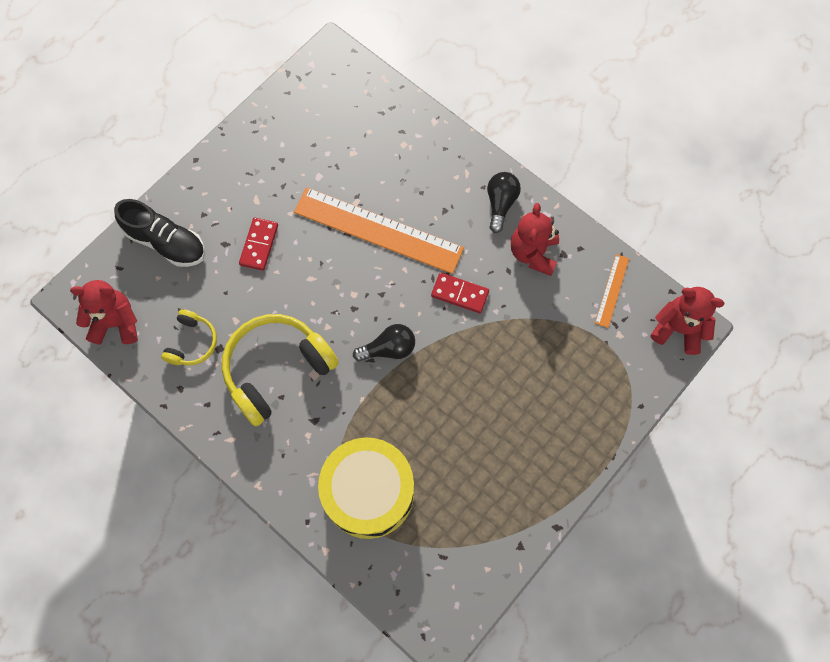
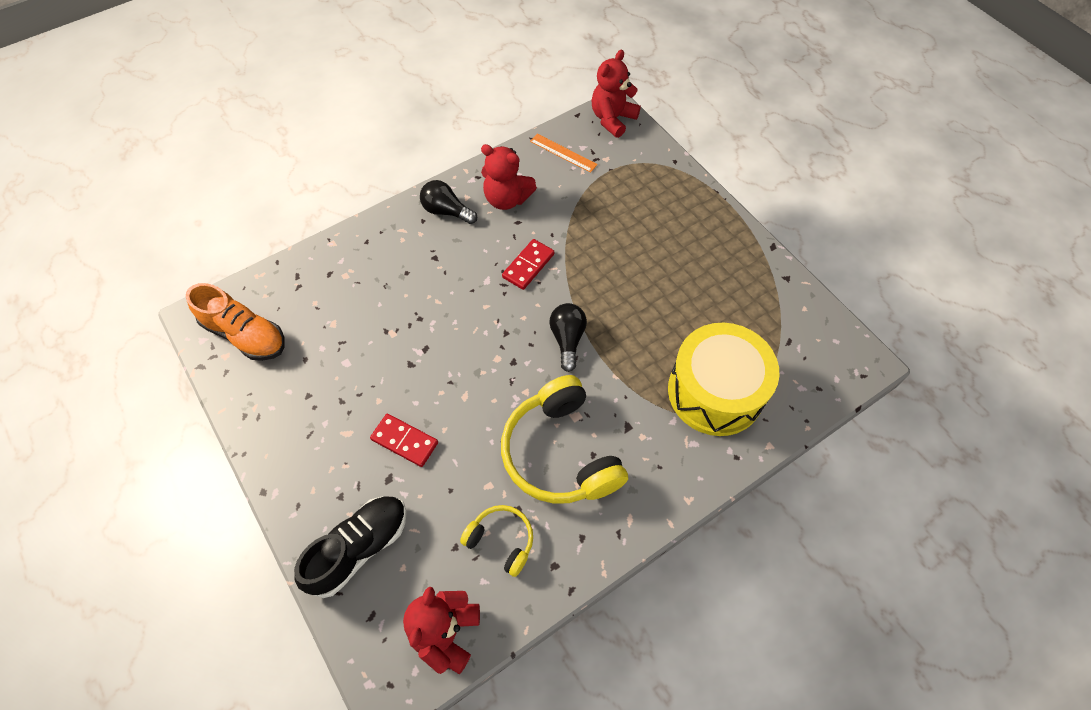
camera: 75 degrees left, 10 degrees down
(324, 92) = (245, 335): none -> orange shoe
(378, 230) = (433, 320): orange ruler -> none

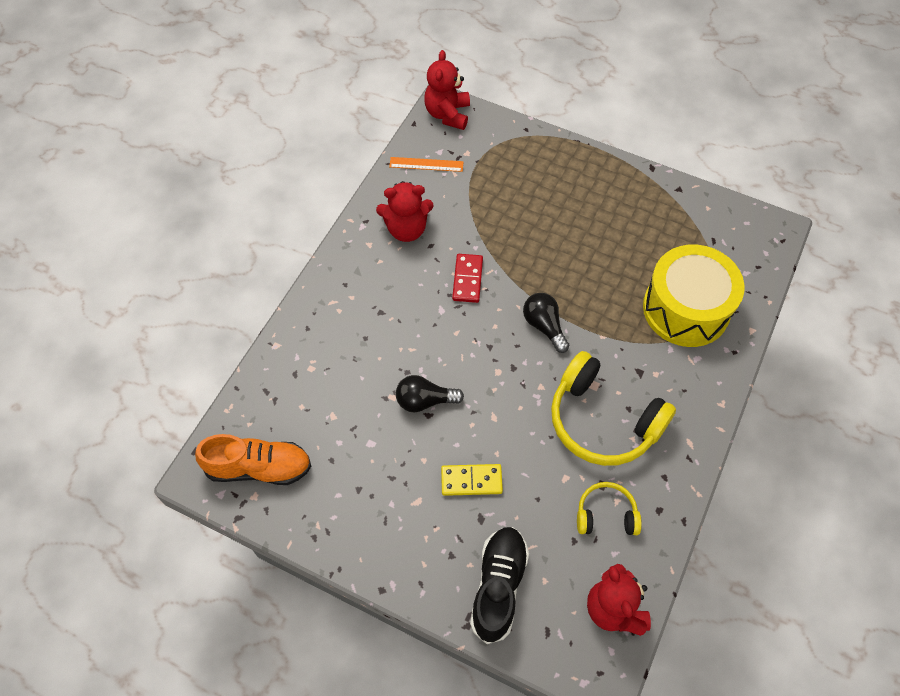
camera: 30 degrees left, 0 degrees up
(405, 441) = (471, 480): red domino -> yellow domino
(446, 211) = (360, 265): black light bulb -> black light bulb (425, 401)

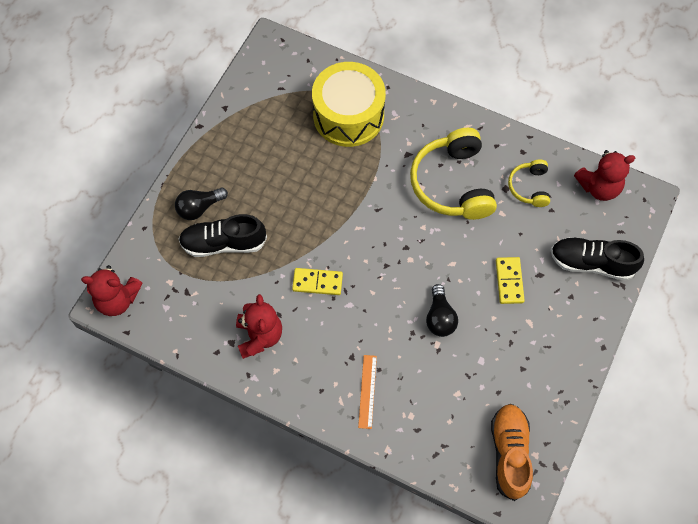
camera: 90 degrees left, 5 degrees up
(426, 164) = (181, 319): orange ruler -> orange ruler (367, 391)
(467, 279) = (317, 282): red domino -> yellow domino
(511, 195) = (223, 243): none -> black shoe
(544, 326) = (365, 222): black light bulb -> black light bulb (199, 208)
(602, 421) = (452, 184): yellow headphones -> yellow headphones turned 135 degrees clockwise

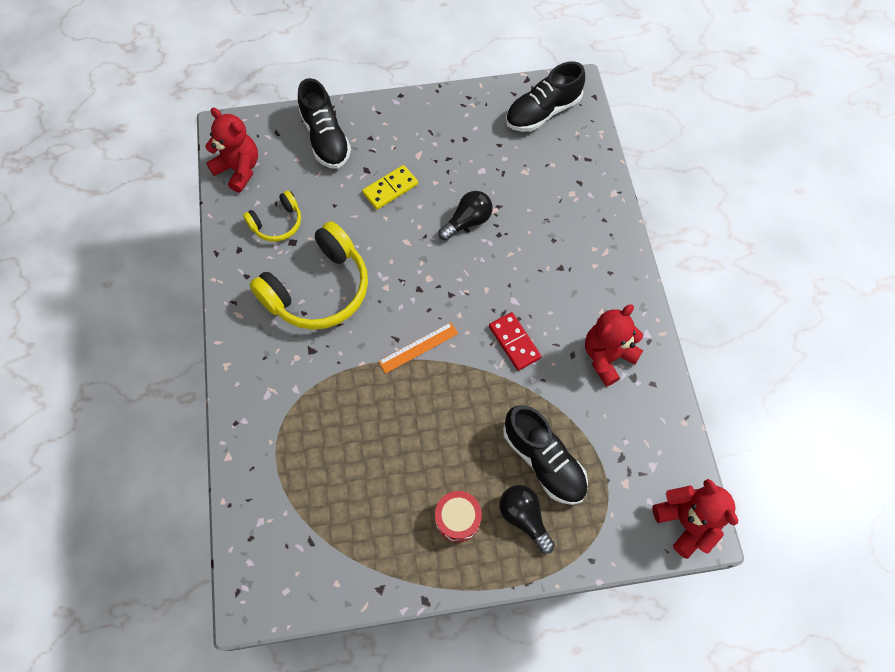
camera: 125 degrees left, 0 degrees up
(199, 208) = (524, 517): black light bulb -> black light bulb turned 150 degrees counterclockwise
(229, 171) = (457, 519): none -> red drum
(317, 282) = (514, 342): yellow domino -> red domino
(348, 115) = (301, 440): yellow drum -> none
(367, 391) = (580, 237): orange ruler -> orange ruler (418, 347)
(509, 453) = (542, 112): orange shoe -> black shoe

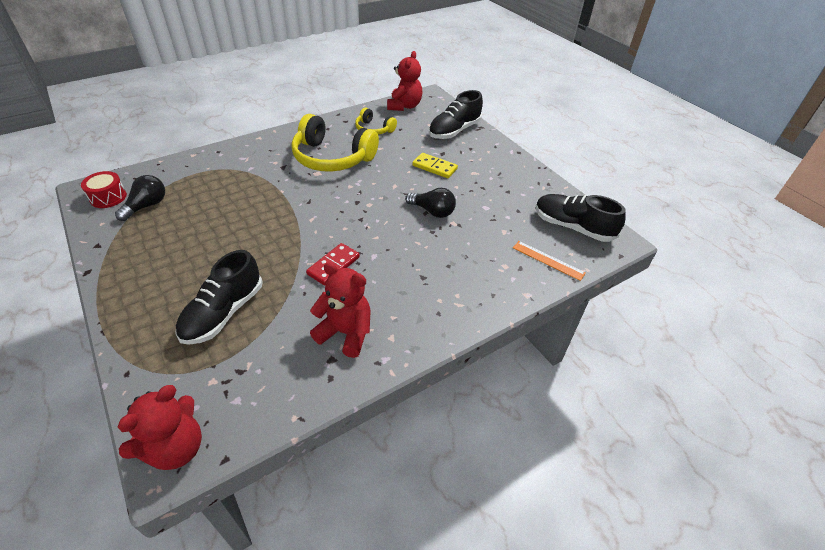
camera: 65 degrees right, 20 degrees down
(418, 347) = (306, 214): orange ruler -> orange ruler (548, 260)
(457, 519) = (160, 272): red drum -> red drum (108, 197)
(524, 517) = (165, 313): black light bulb -> black light bulb (147, 206)

